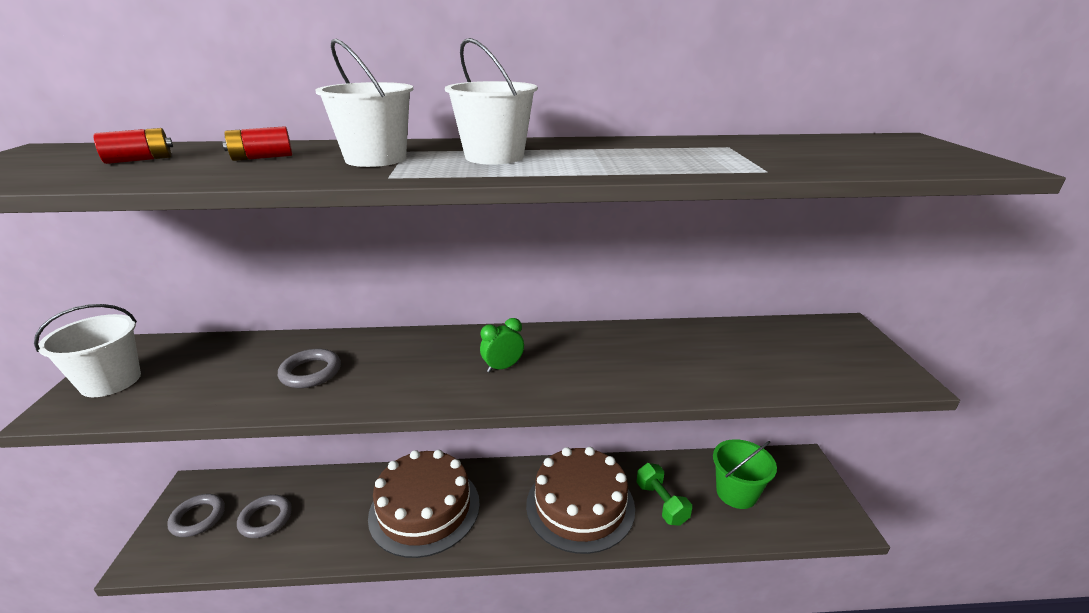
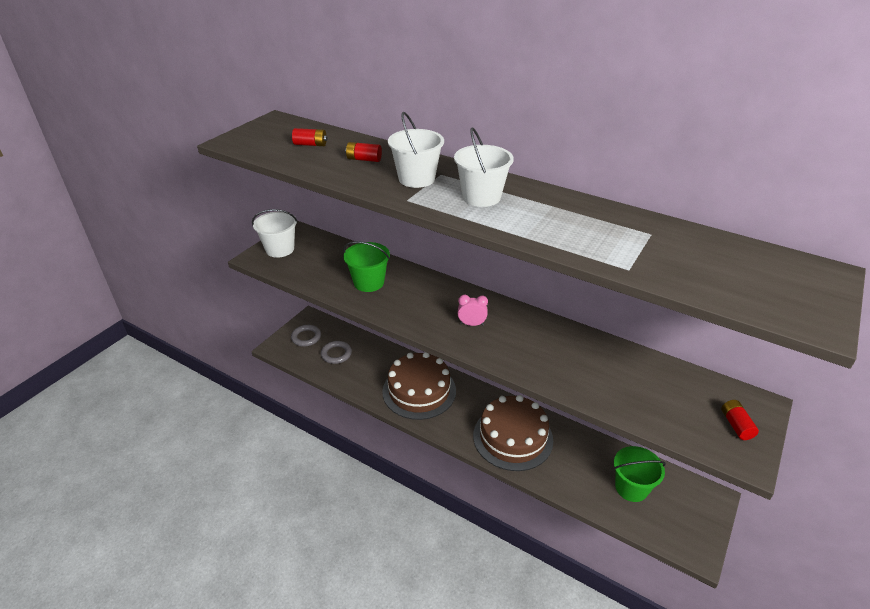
camera: 35 degrees right, 10 degrees up
(310, 372) = (369, 282): grey ring -> green bucket
(503, 367) = (471, 324): green clock -> pink clock
(661, 503) = (569, 465): green dumbbell -> none
(856, 353) = (736, 425): none -> red battery

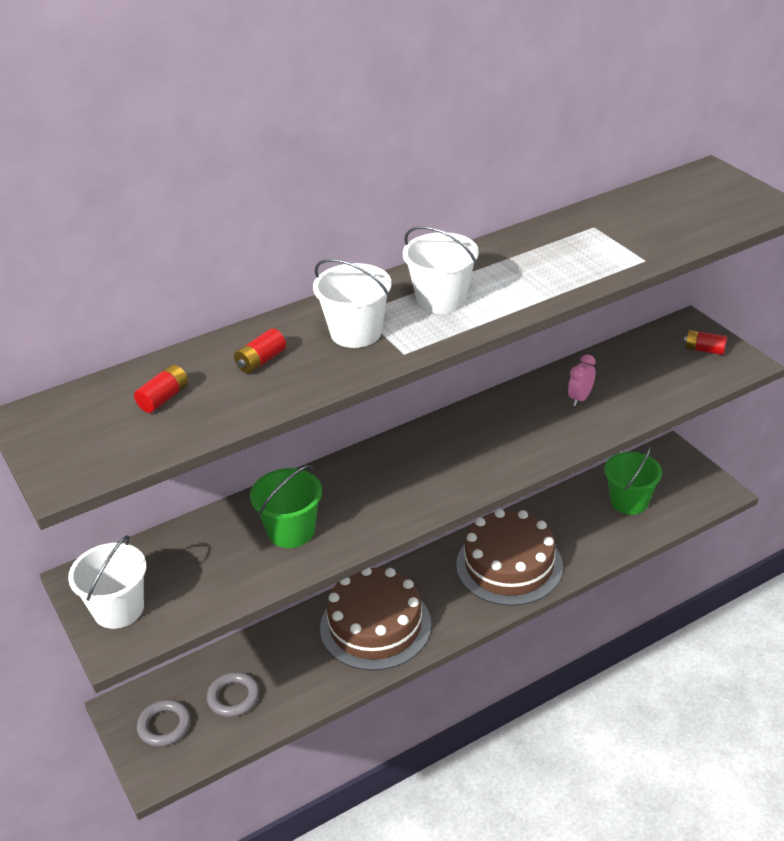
camera: 60 degrees left, 0 degrees up
(471, 324) = (448, 464): pink clock -> pink clock (580, 398)

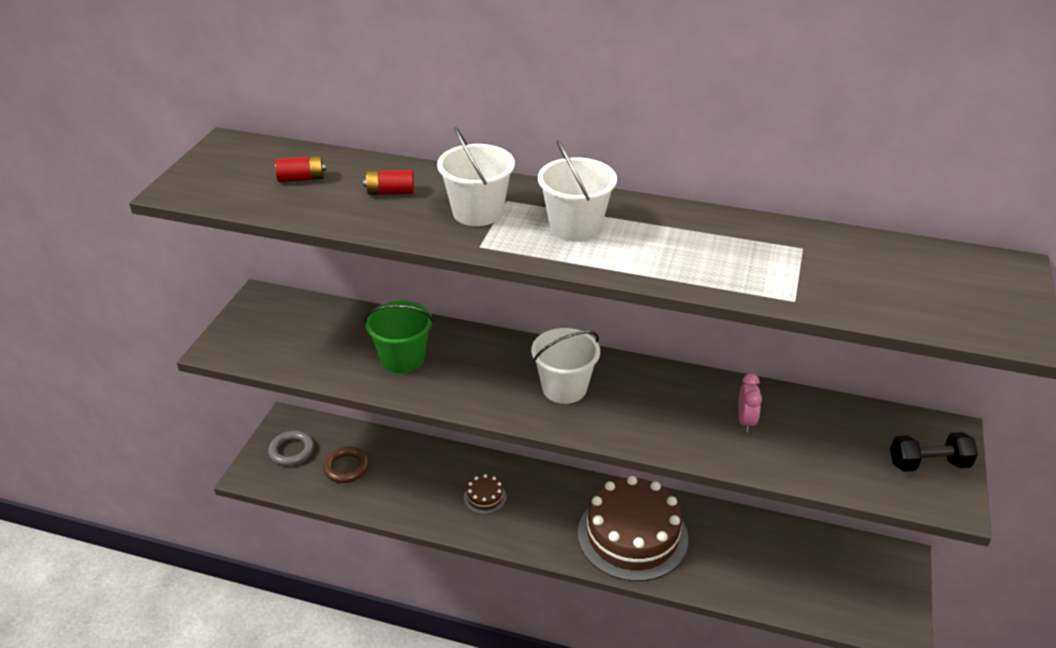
camera: 45 degrees right, 0 degrees up
(118, 609) = (250, 330): white bucket -> white bucket (564, 388)
(233, 697) = (346, 467): grey ring -> brown ring
(375, 626) = (485, 497): brown cake -> brown cake, size x0.41
(580, 398) = (746, 421): pink clock -> pink clock turned 105 degrees clockwise
(629, 501) = (801, 569): green bucket -> none
(704, 350) = (928, 464): red battery -> black dumbbell

